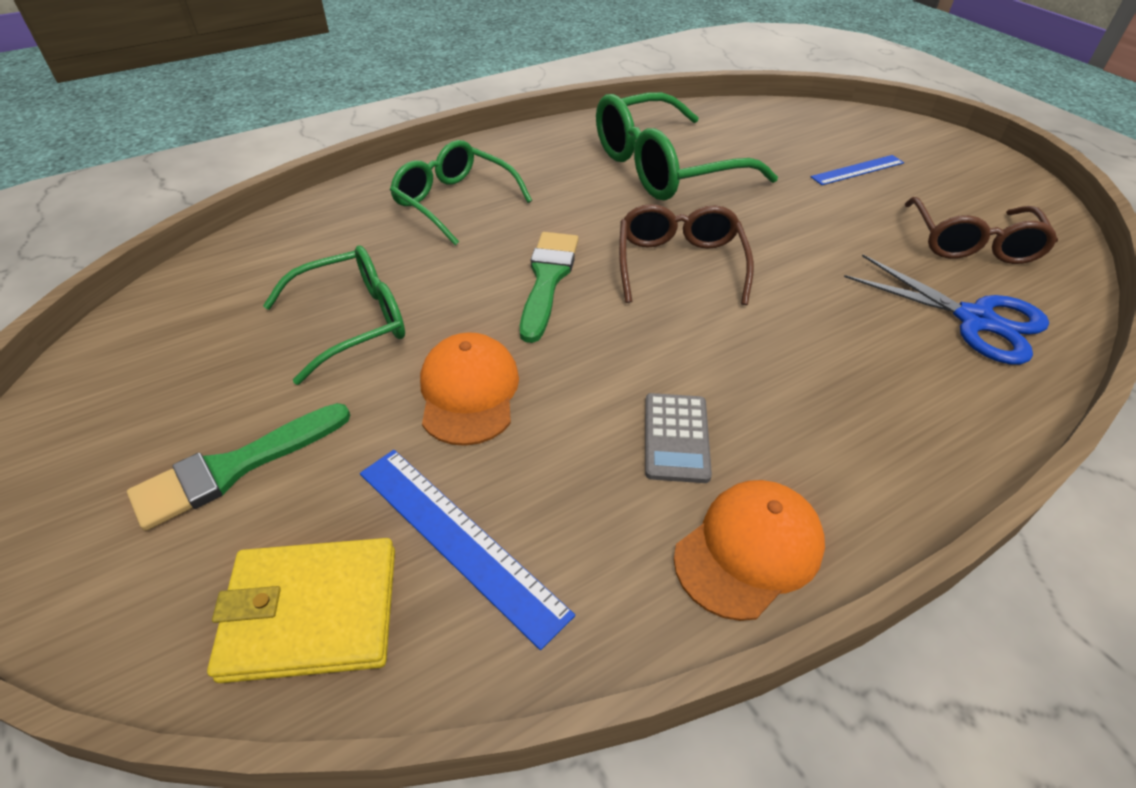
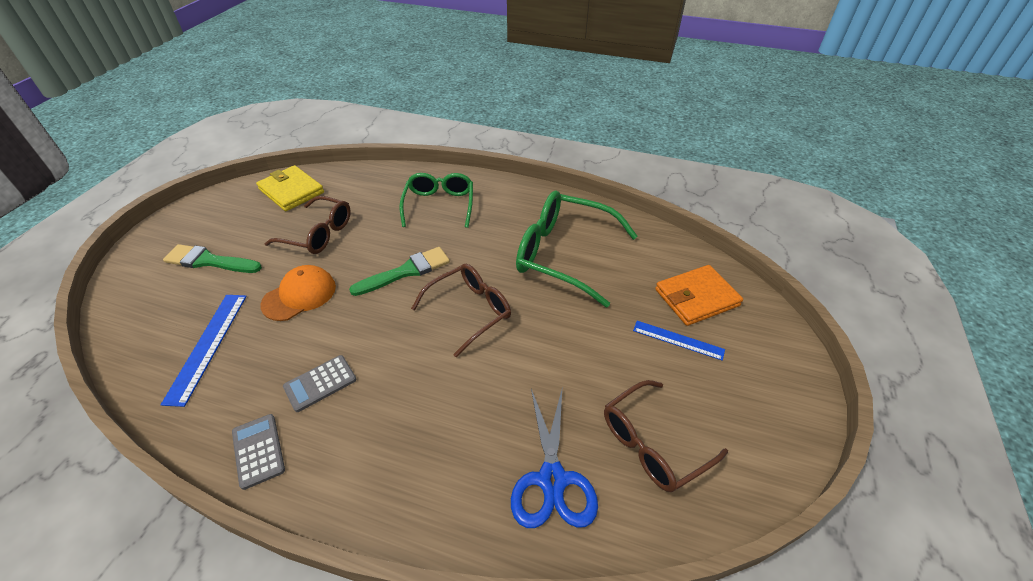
camera: 50 degrees right, 0 degrees up
(311, 612) = (149, 328): yellow wallet -> yellow wallet (291, 191)
(352, 322) = (318, 234): green glasses -> brown glasses
(749, 550) = (258, 451): orange cap -> grey calculator
(813, 135) = (696, 298): none -> orange wallet

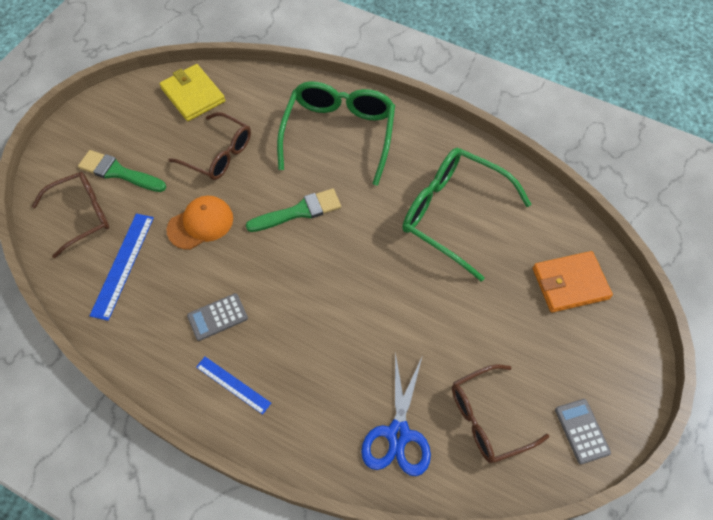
camera: 10 degrees right, 15 degrees up
(258, 451) = (168, 369): grey calculator -> grey calculator (581, 431)
(439, 205) = (339, 134): green glasses -> green glasses, size x1.52
(469, 311) = (352, 265): brown glasses -> brown glasses (81, 215)
(678, 340) = (538, 326): blue ruler -> blue ruler (233, 385)

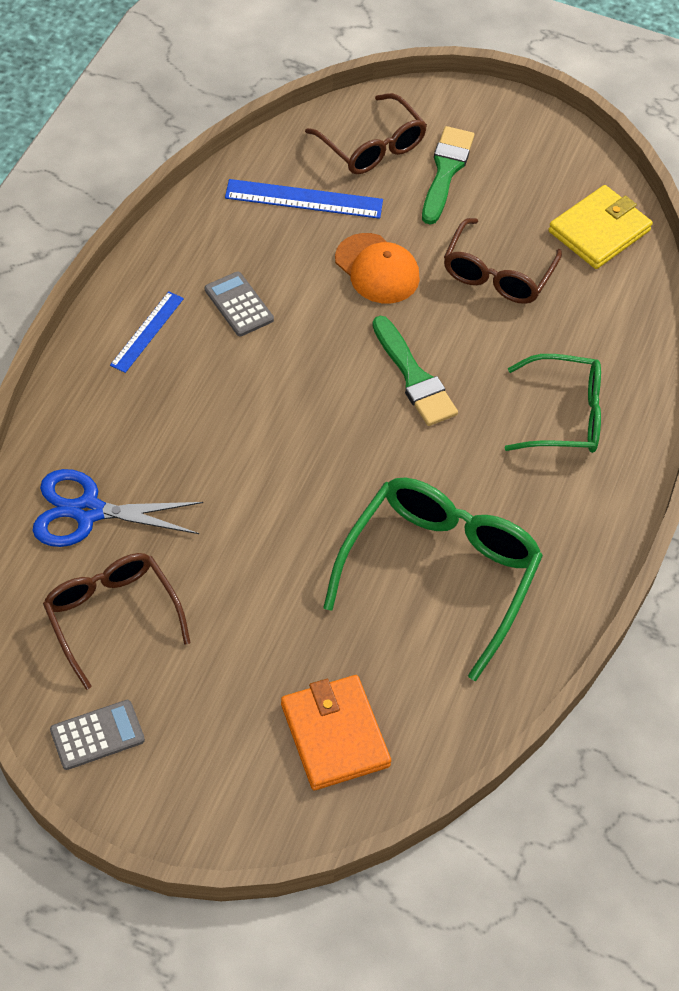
camera: 80 degrees right, 5 degrees down
(339, 134) = (563, 415): green glasses -> green glasses, size x0.66

